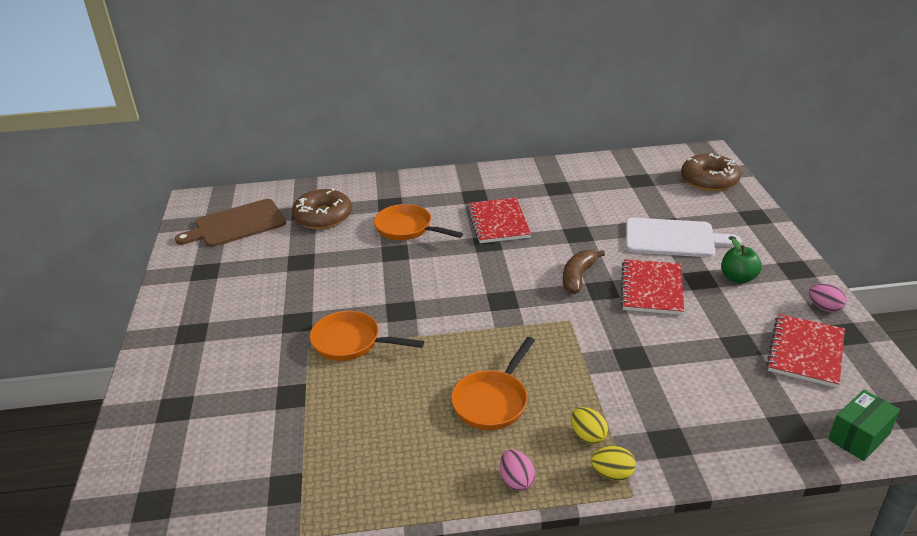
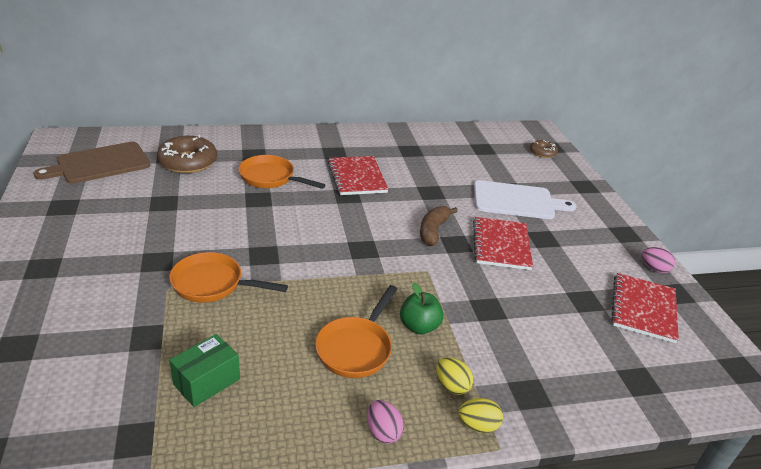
camera: 10 degrees left, 0 degrees up
(709, 180) = (542, 152): brown donut -> brown donut, size x0.55
(738, 278) = (576, 239): green apple -> green apple (419, 326)
(859, 437) = (701, 391): green box -> green box (206, 381)

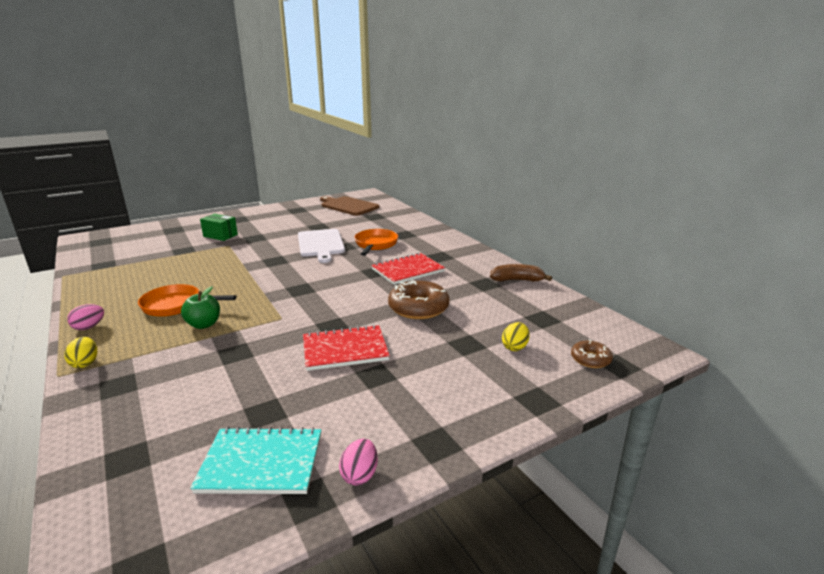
camera: 75 degrees right, 10 degrees down
(188, 162) = (372, 221): brown donut -> brown donut (418, 308)
(206, 381) = (145, 271): green box -> green box (220, 235)
(213, 284) = (236, 254): orange pan -> none
(433, 231) = (346, 313): brown banana -> brown banana (517, 280)
(451, 386) = (132, 347): yellow egg -> yellow egg (514, 347)
(517, 201) = (443, 351): white cutting board -> white cutting board (321, 244)
(643, 309) = (261, 463): red notebook -> turquoise notebook

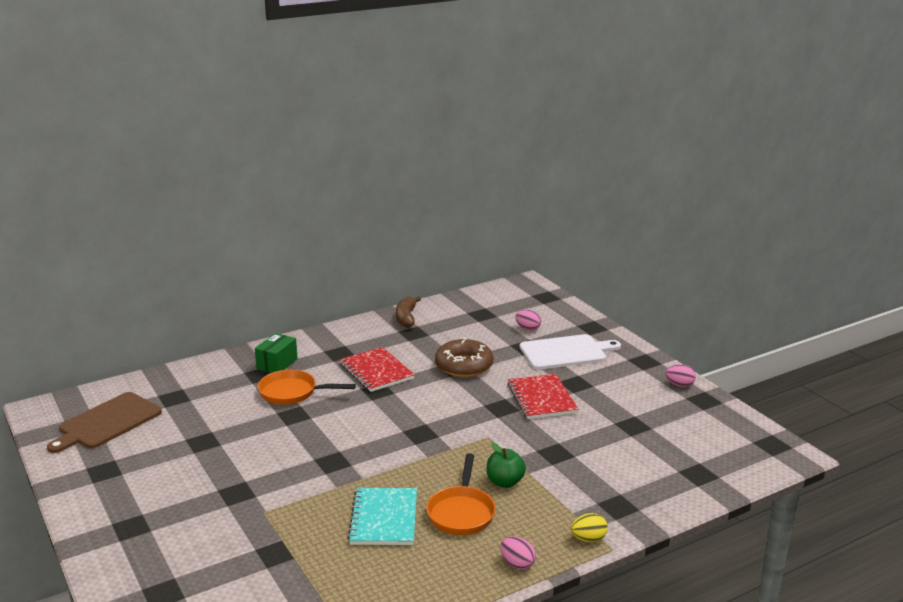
camera: 90 degrees left, 0 degrees up
(220, 235) = (214, 529): green box -> green box (277, 364)
(261, 463) = (682, 419): turquoise notebook -> turquoise notebook (384, 518)
(321, 244) = (280, 432): white cutting board -> white cutting board (566, 352)
(514, 347) = (528, 328): yellow egg -> pink egg
(590, 359) = (540, 304): brown donut -> none

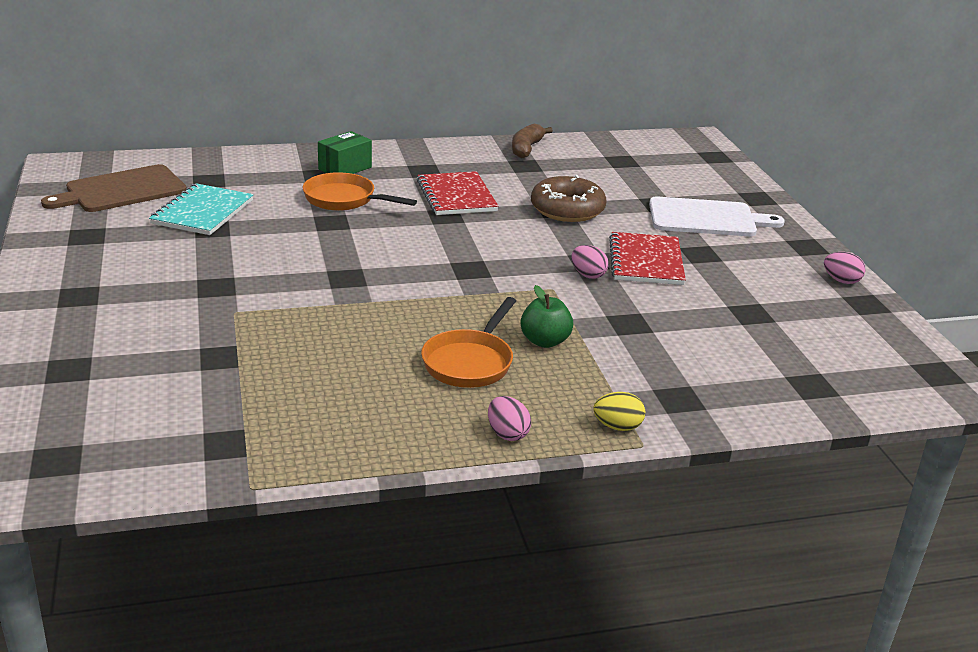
camera: 15 degrees right, 5 degrees up
(384, 518) = (370, 348): turquoise notebook -> turquoise notebook (202, 212)
(528, 328) = (671, 185): pink egg -> pink egg (588, 275)

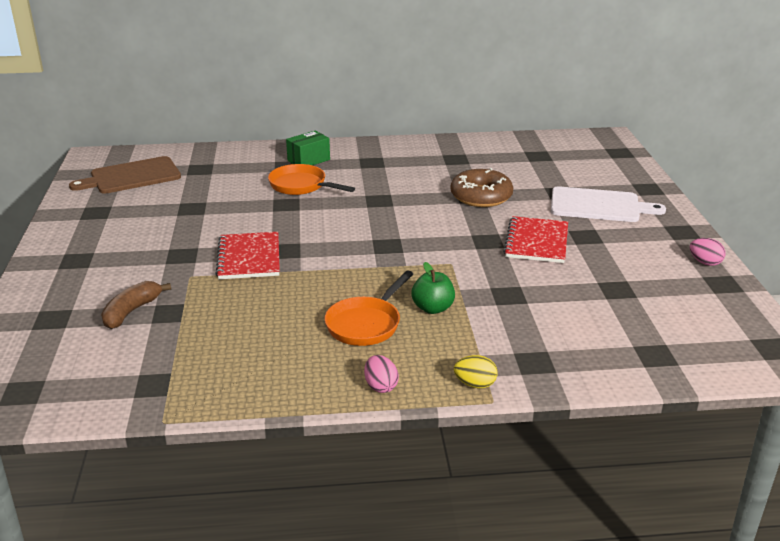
camera: 10 degrees right, 0 degrees up
(202, 212) = (188, 194): turquoise notebook -> none
(456, 196) = (392, 184): red notebook -> red notebook (249, 258)
(526, 149) = (460, 145): brown banana -> brown banana (131, 311)
(588, 275) = (484, 252): pink egg -> none

